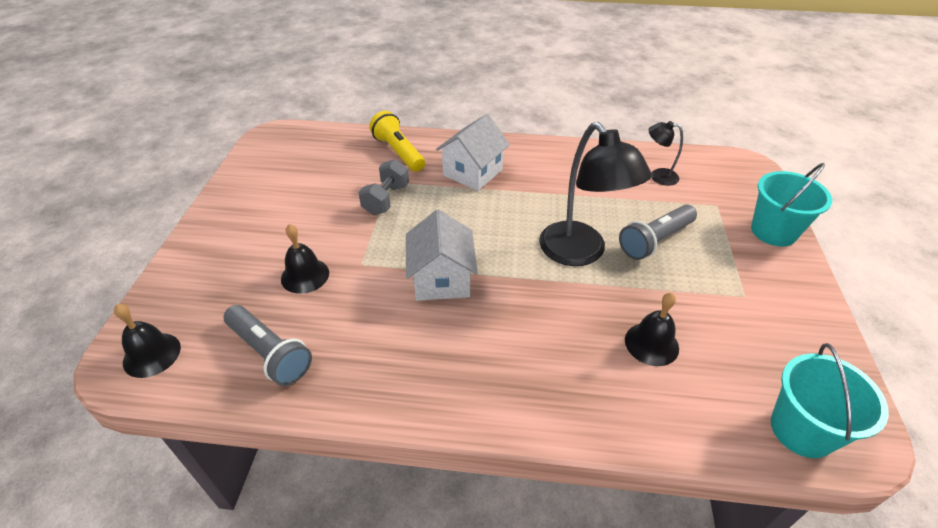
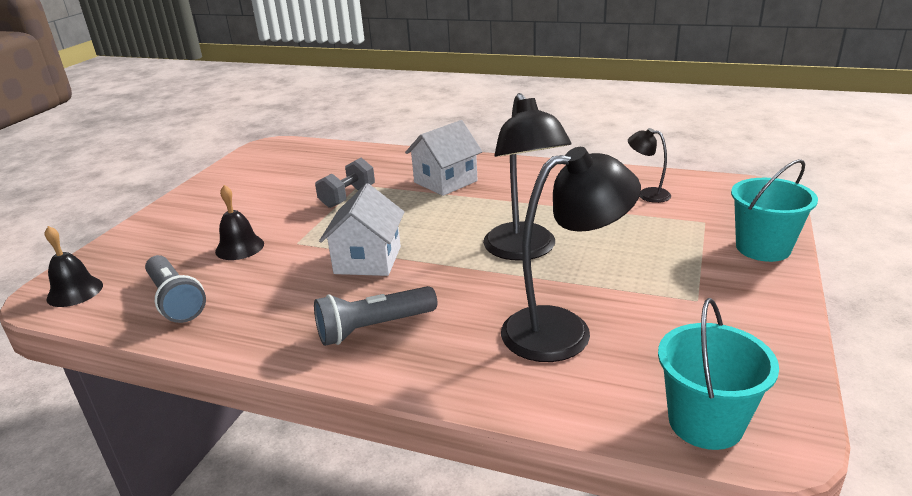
camera: 15 degrees right, 15 degrees down
(398, 152) = (380, 163): yellow flashlight -> none
(651, 343) = (563, 330): black bell -> black lamp
(655, 240) = (615, 246): grey flashlight -> grey flashlight (374, 328)

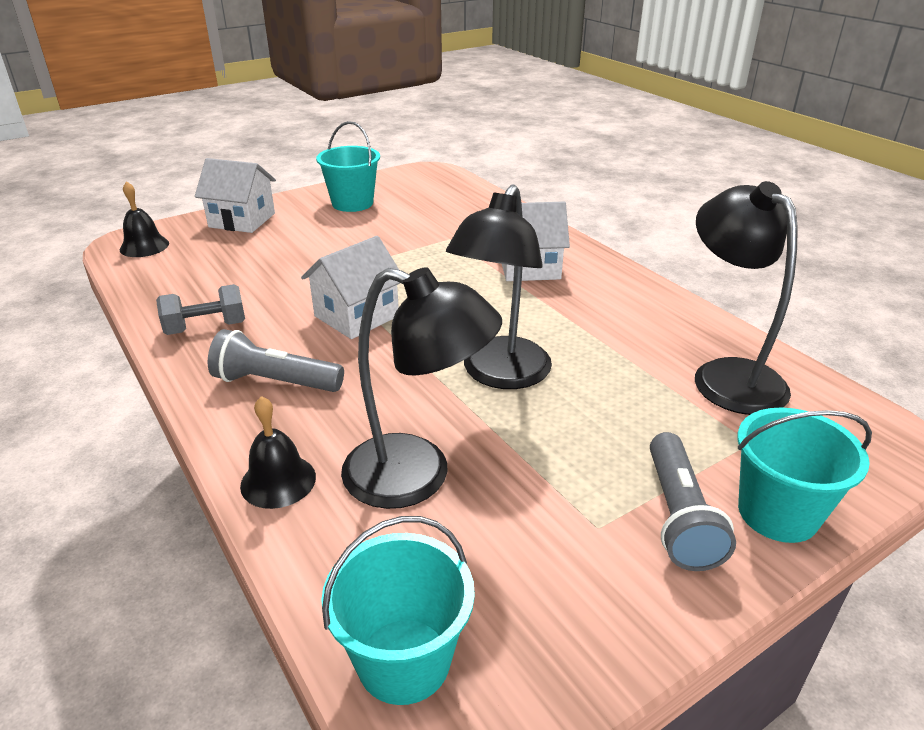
camera: 35 degrees right, 5 degrees up
(149, 236) = (242, 220): none -> white house
(175, 300) = (187, 284): grey flashlight -> grey flashlight (678, 516)
(237, 189) = (352, 203): none -> turquoise bucket
(239, 247) = (284, 258): black bell -> black bell (278, 481)
(348, 197) = (424, 247): grey dumbbell -> grey dumbbell (206, 328)
(647, 194) = (727, 375): black lamp -> black lamp, size x2.05

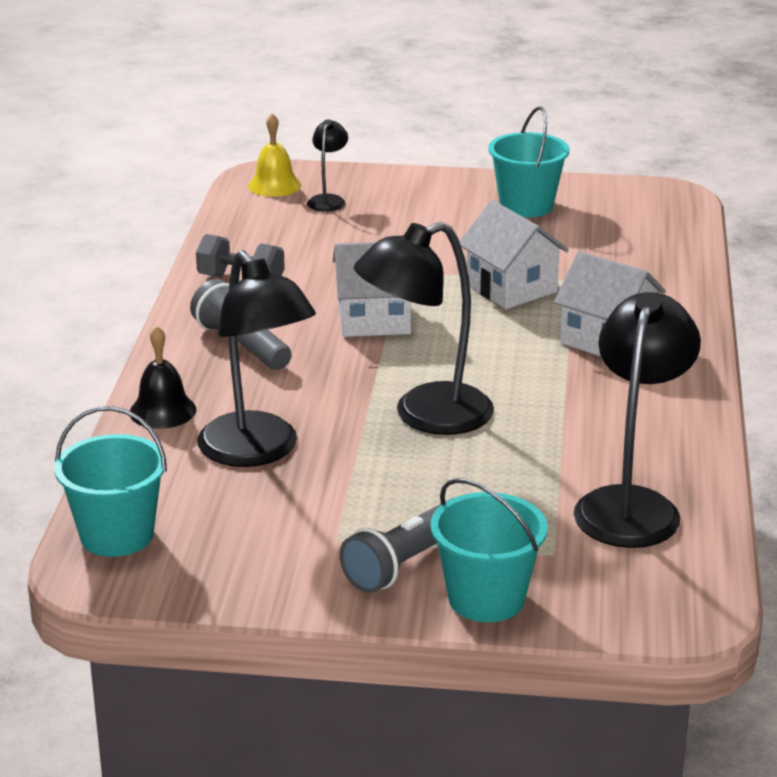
camera: 40 degrees right, 5 degrees down
(144, 246) = (274, 185): black bell -> yellow bell
(203, 243) = (328, 200): none -> black lamp
(242, 220) = (392, 188): white house -> white house (511, 288)

